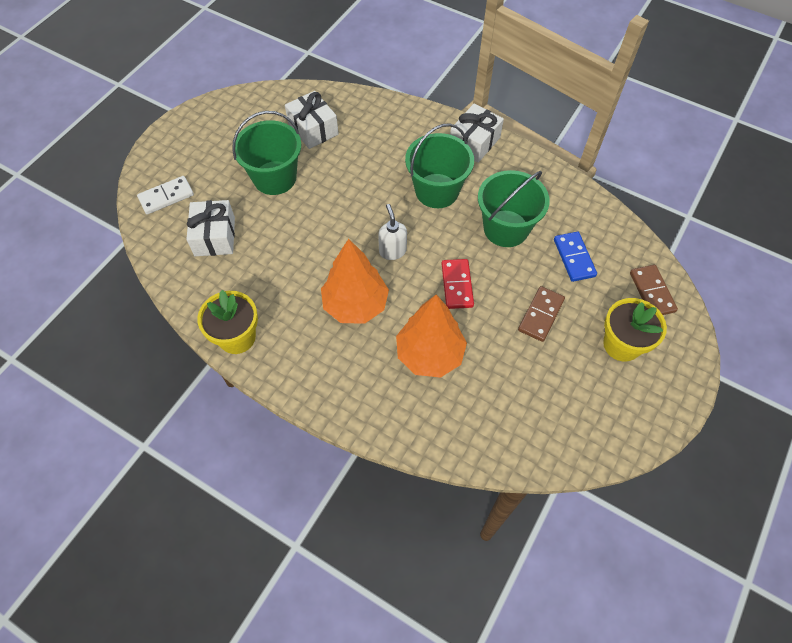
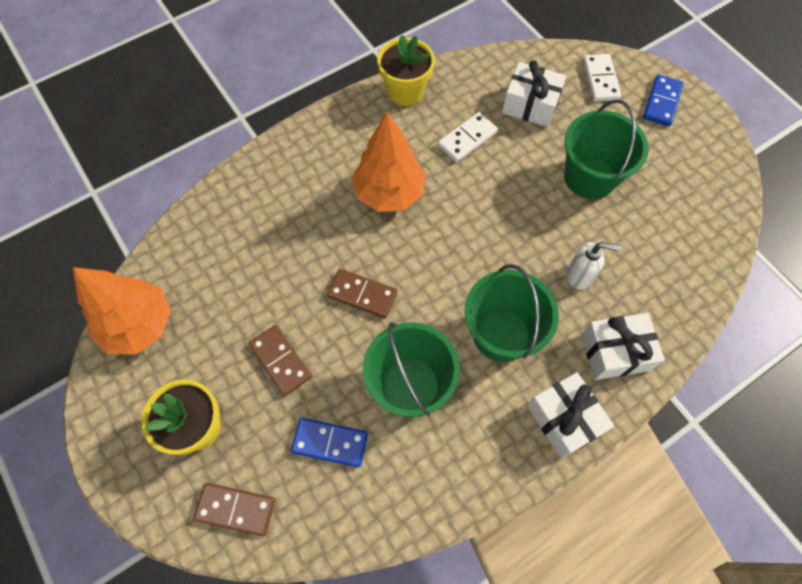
camera: 115 degrees right, 5 degrees up
(177, 152) = (662, 102): none -> blue domino
(272, 269) = (467, 139): none -> white domino
(313, 129) = (654, 239): white gift -> white gift (615, 352)
(392, 251) = (437, 251): white soap dispenser -> white soap dispenser (580, 275)
(429, 354) = (299, 233): orange tree -> orange tree (139, 325)
(457, 285) = (362, 294): red domino -> brown domino

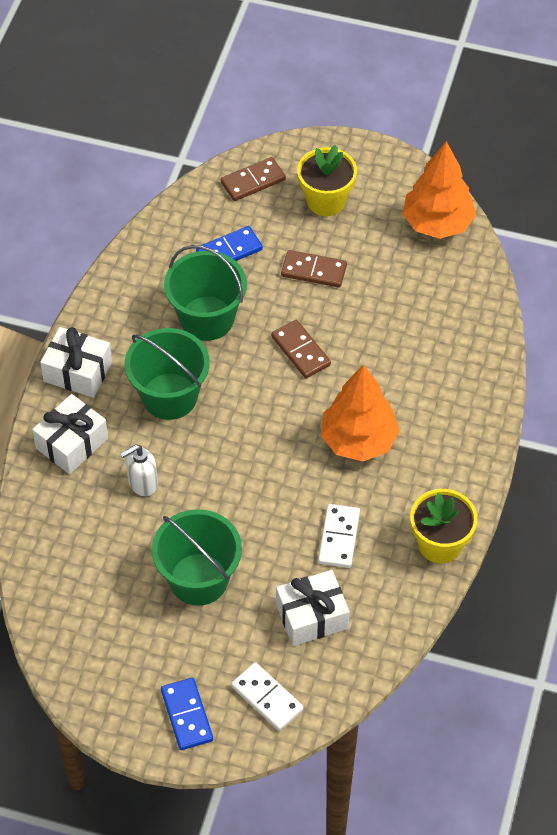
camera: 140 degrees right, 10 degrees down
(362, 294) = (300, 351): brown domino -> brown domino turned 75 degrees clockwise

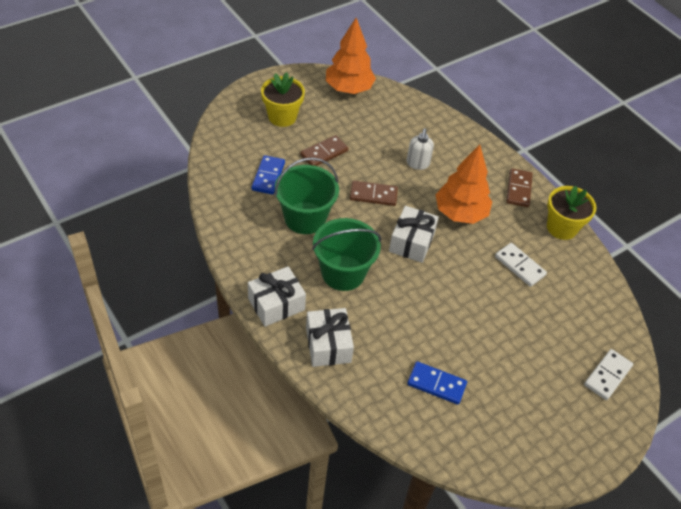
camera: 55 degrees left, 5 degrees down
(142, 483) = (395, 330): white soap dispenser -> white soap dispenser (417, 164)
(186, 715) = (590, 426): blue domino -> blue domino (436, 384)
(199, 579) = (492, 350): green bucket -> none
(253, 181) = (232, 134): brown domino -> brown domino (519, 189)
(267, 698) = (607, 375): white domino -> white domino turned 45 degrees counterclockwise
(312, 616) = (565, 315): white gift -> white gift (411, 242)

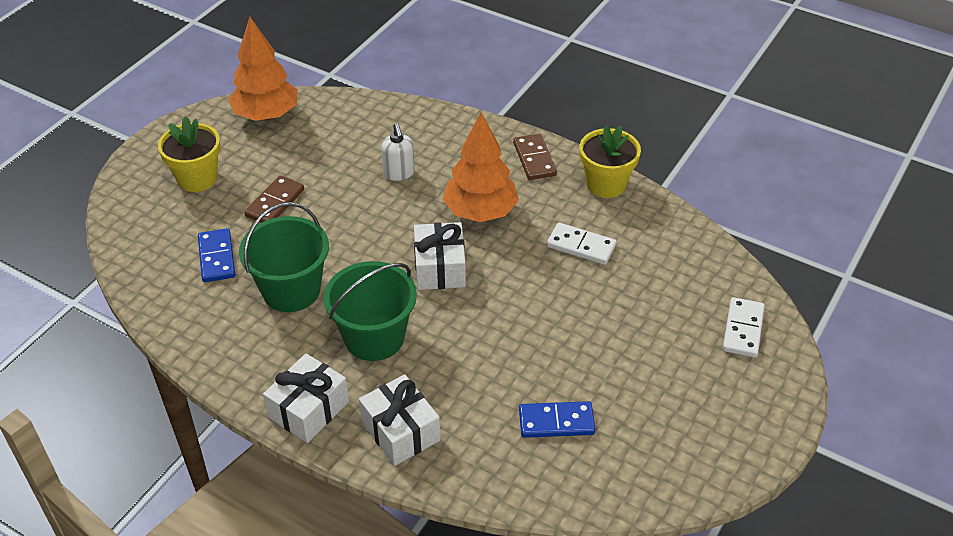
camera: 20 degrees left, 5 degrees down
(373, 195) = (363, 230): brown domino -> none

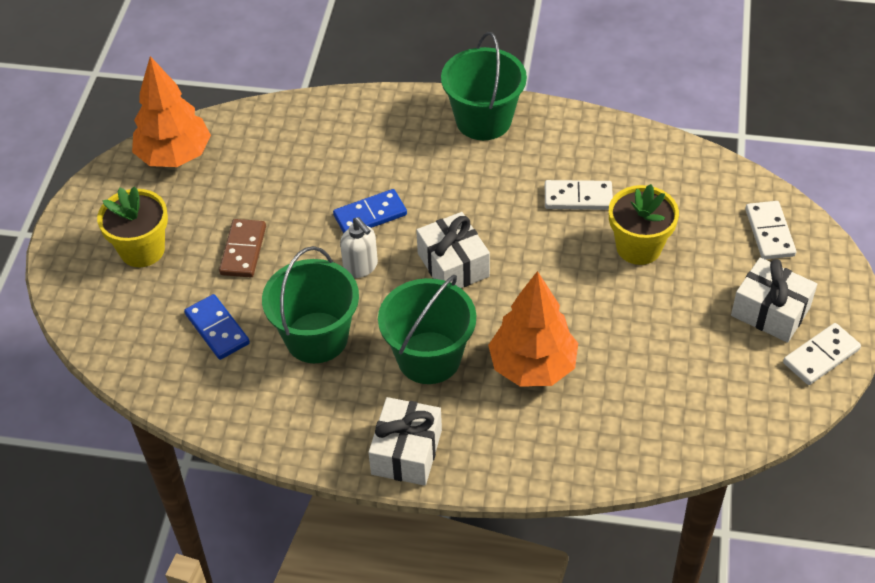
camera: 20 degrees left, 5 degrees up
(399, 173) = (354, 178): white soap dispenser -> white soap dispenser (361, 267)
(400, 431) = (508, 441): white gift -> white gift (770, 311)
(480, 212) = (460, 193): orange tree -> orange tree (532, 366)
(534, 159) = (483, 120): brown domino -> green bucket
(556, 422) = (648, 381): blue domino -> blue domino (370, 215)
(606, 184) = (567, 125): yellow flower pot -> yellow flower pot (638, 247)
(733, 456) = (821, 356): none -> white domino

